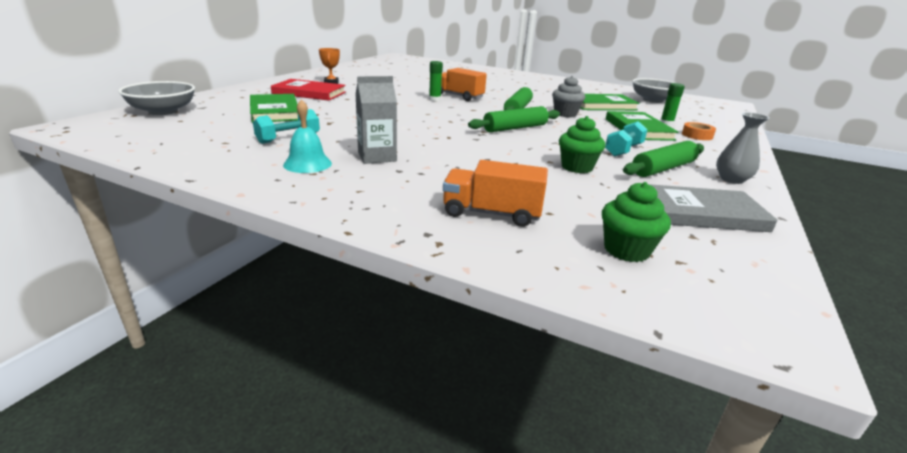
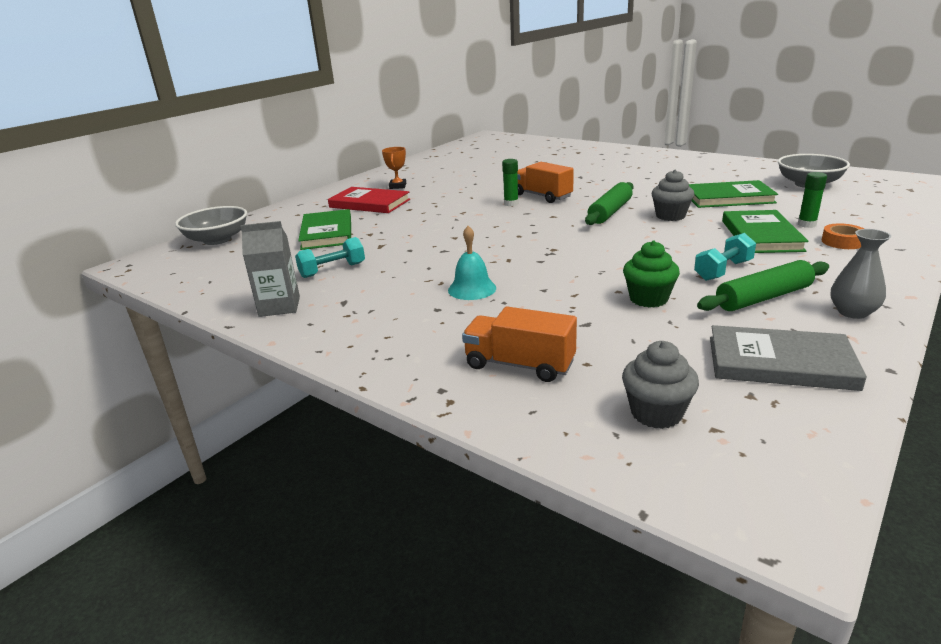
camera: 15 degrees right, 0 degrees up
(307, 164) = (344, 303): turquoise bell -> turquoise bell (472, 289)
(377, 157) = (418, 291): grey carton -> grey carton (279, 306)
(515, 128) = (595, 242): green rolling pin -> none
(626, 250) = (656, 413): green cupcake -> grey cupcake

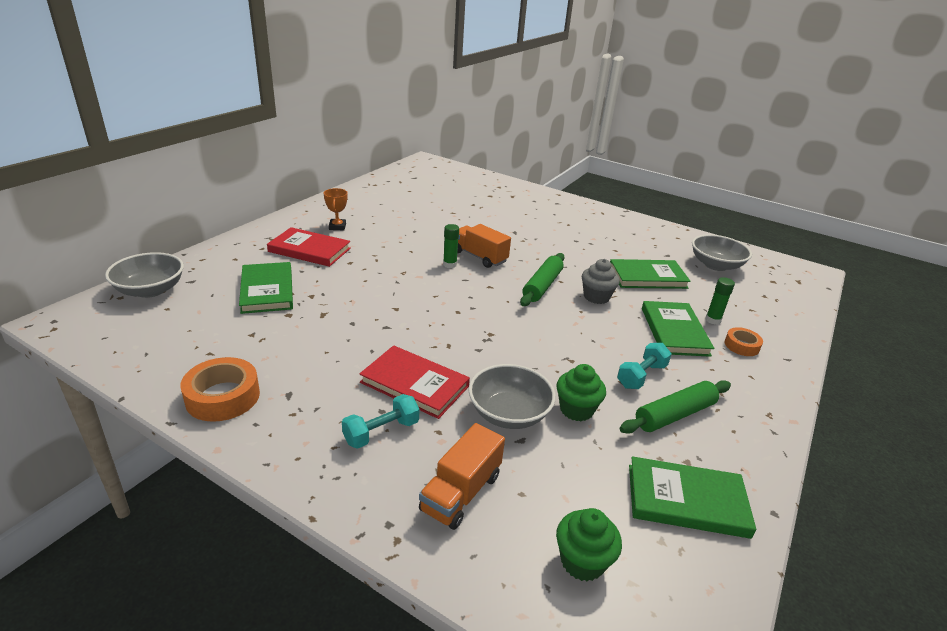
camera: 10 degrees left, 5 degrees up
(279, 306) = (223, 397): grey carton -> orange tape
(332, 270) = (275, 347): turquoise dumbbell -> turquoise dumbbell (381, 432)
(472, 289) = (414, 384): turquoise bell -> red book
(519, 365) = (461, 493): orange truck -> orange truck turned 75 degrees counterclockwise
(573, 305) = (509, 413): none -> grey bowl
(656, 413) = (582, 561): grey cupcake -> green cupcake
(780, 363) = (686, 500): grey book -> green book
(852, 312) = (747, 438): grey vase -> none

